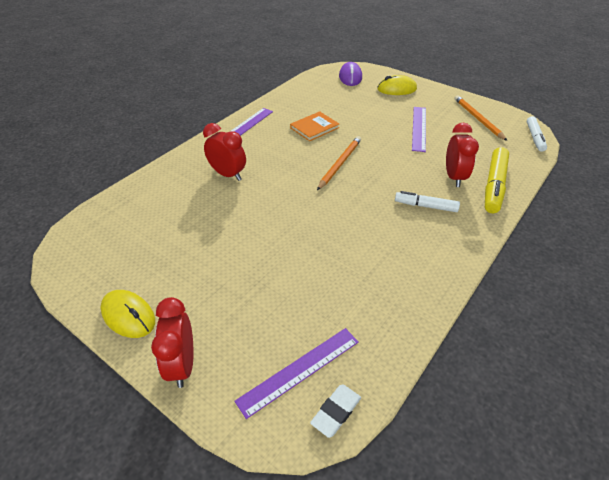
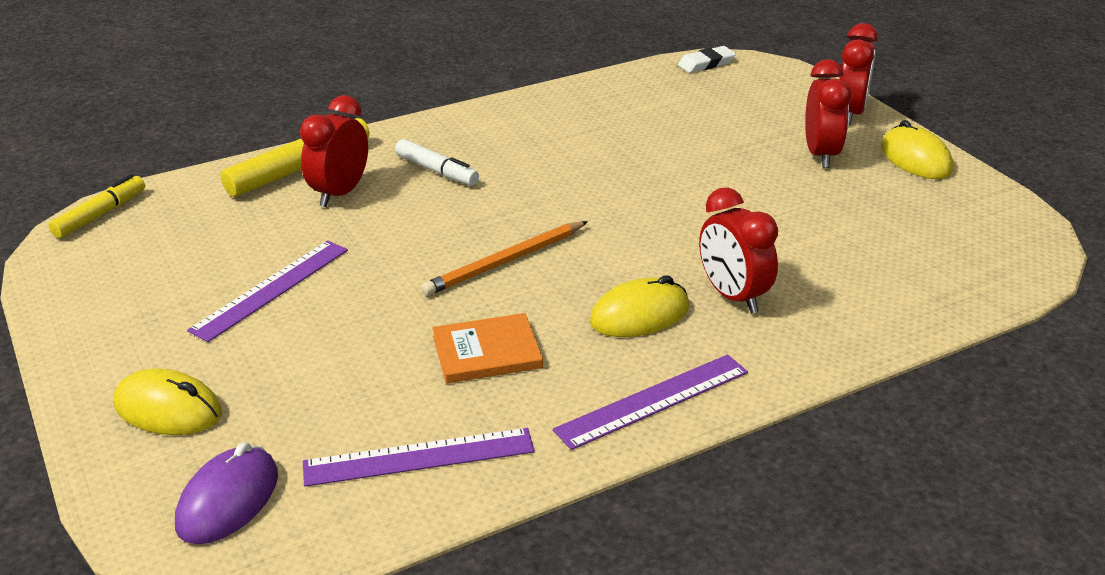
camera: 155 degrees left, 10 degrees down
(200, 297) = (821, 155): none -> red clock
(265, 156) = (639, 315): none -> yellow mouse
(299, 370) = (726, 87): purple ruler -> purple ruler (419, 457)
(478, 119) = (128, 275): orange pencil -> none
(534, 138) = (100, 214): white marker -> yellow marker

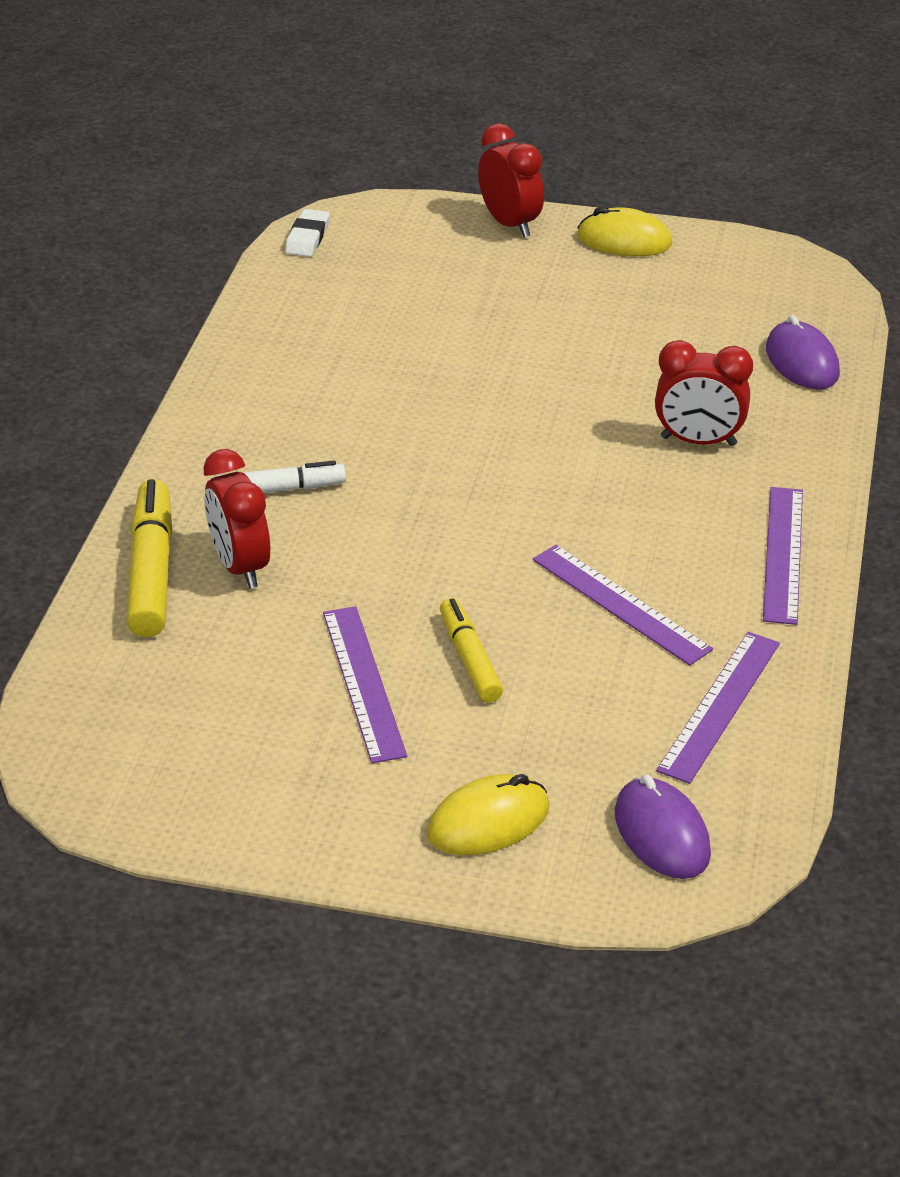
camera: 50 degrees left, 5 degrees up
(100, 214) = (55, 742): yellow marker -> yellow marker (469, 659)
(487, 352) = (620, 604): orange book -> purple ruler
(505, 262) = (496, 528): orange pencil -> none
(639, 315) = (666, 500): yellow mouse -> none
(821, 155) = (554, 278): red clock -> none
(913, 296) = (802, 362): none -> purple mouse

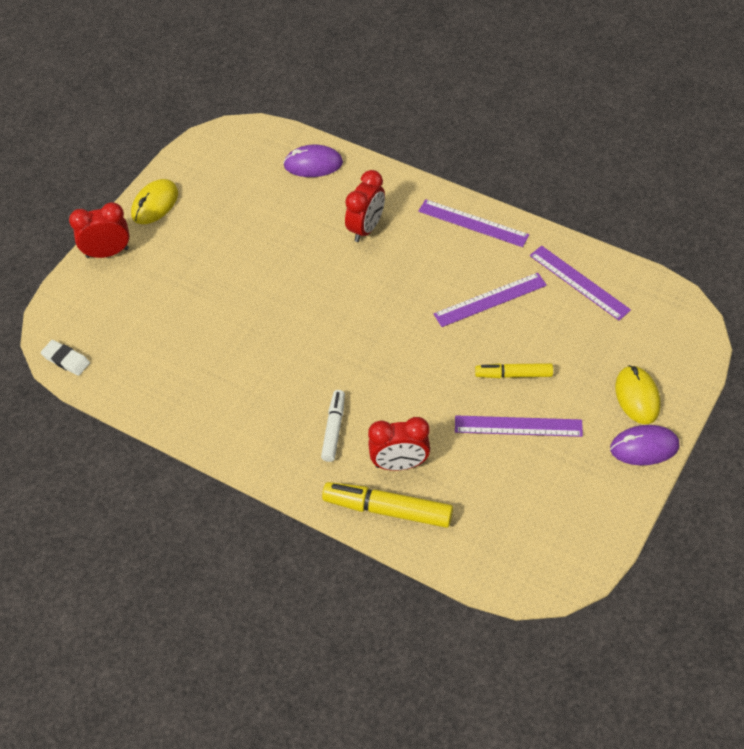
camera: 70 degrees left, 15 degrees up
(661, 834) = (661, 330): purple mouse -> purple mouse (644, 447)

